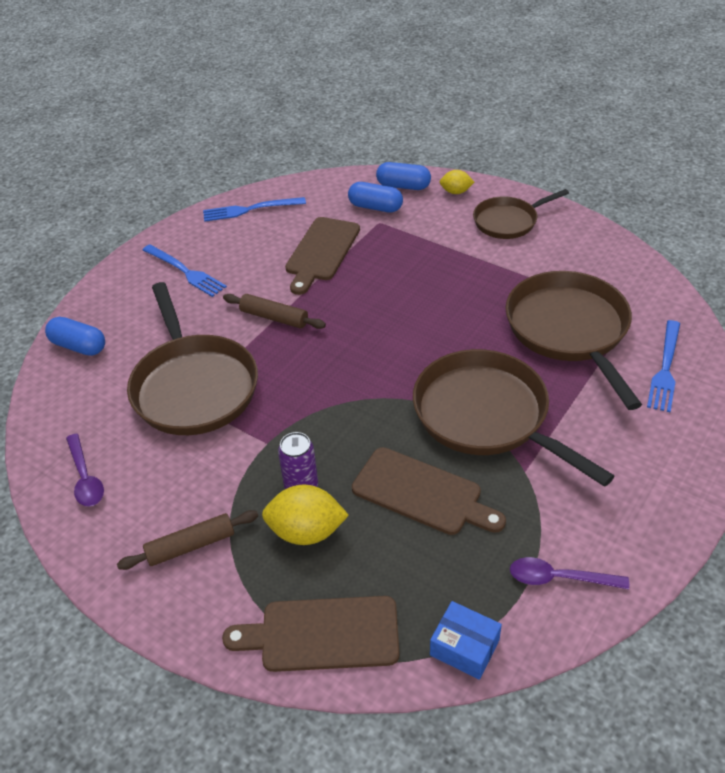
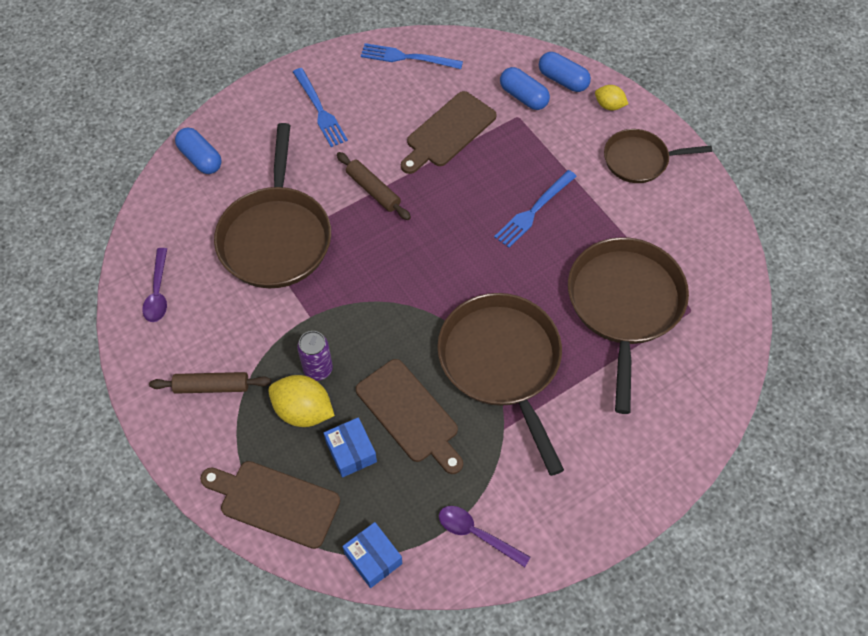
camera: 20 degrees right, 15 degrees up
(380, 551) = (351, 452): none -> blue box
(665, 369) = (686, 379): blue fork -> blue fork (534, 211)

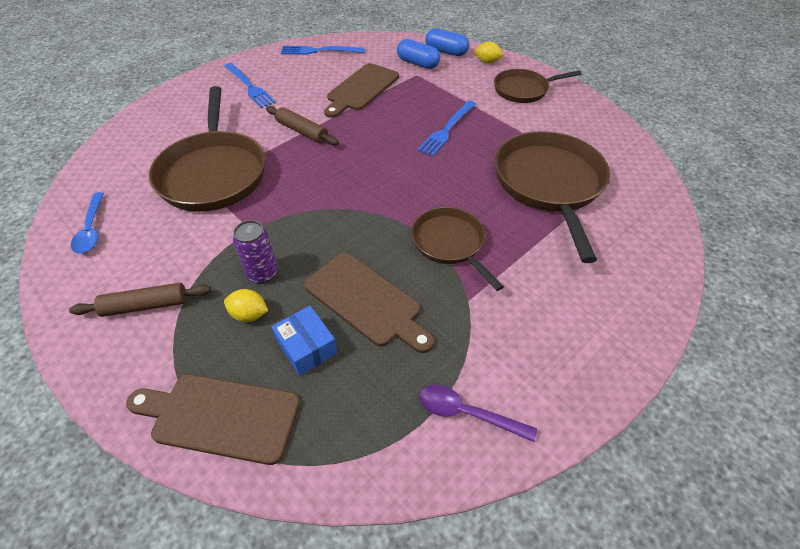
camera: 10 degrees left, 10 degrees down
(158, 292) = (91, 230): purple spoon -> blue spoon
(200, 158) = (142, 127): blue capsule -> none
(303, 411) = (249, 314): yellow lemon -> yellow lemon, size x0.59
(373, 558) = (348, 464): blue box -> none
(502, 363) = (450, 243): brown pan -> brown pan, size x0.59

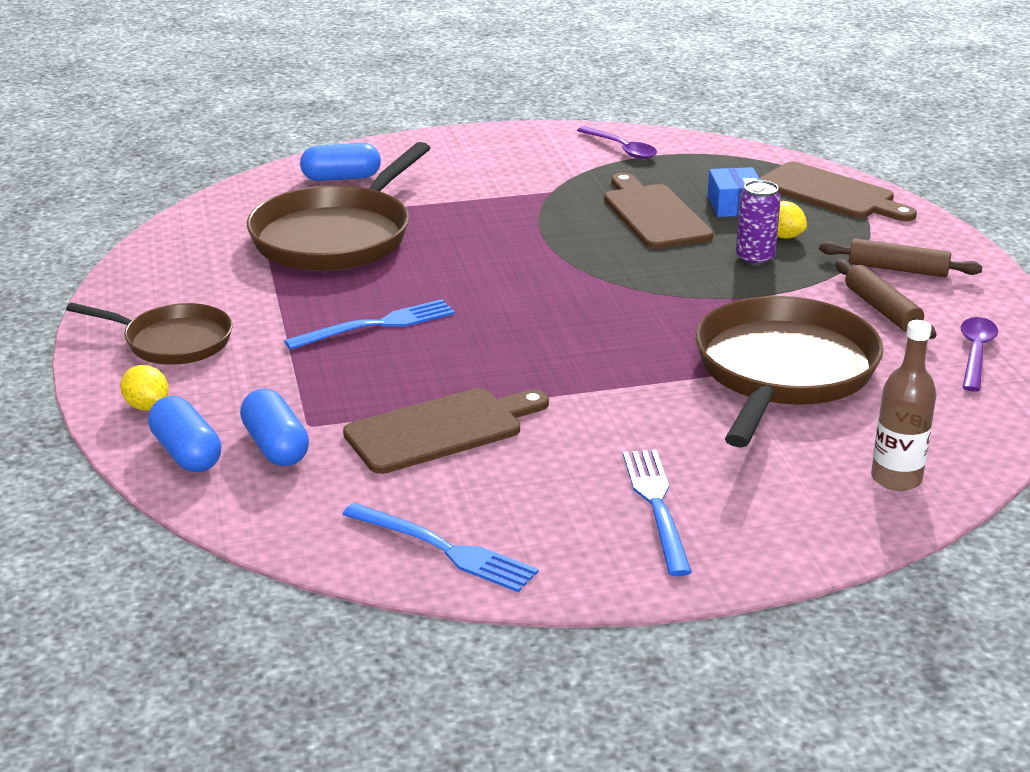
camera: 150 degrees left, 20 degrees down
(91, 230) = (975, 353): blue spoon -> purple spoon
(144, 129) = (896, 478): none -> brown bottle
(302, 131) = (607, 389): brown rolling pin -> brown rolling pin (881, 309)
(450, 243) = (522, 226): brown pan -> none
(629, 247) = (341, 178): none -> blue capsule

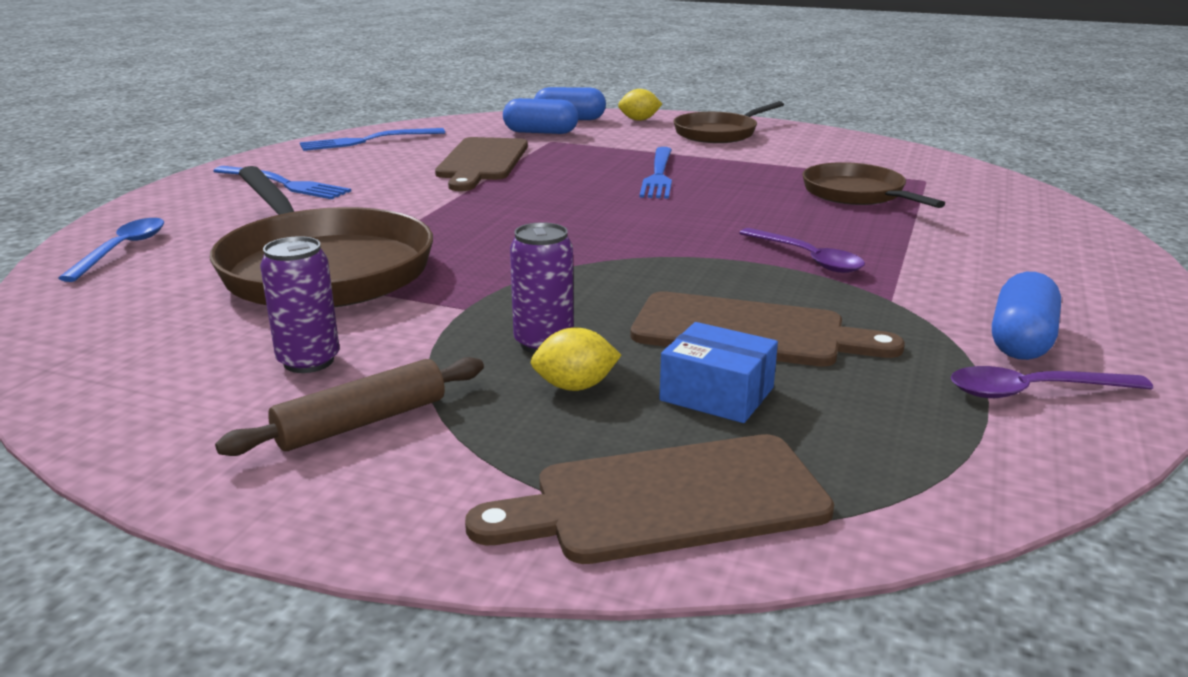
camera: 125 degrees right, 5 degrees down
(336, 236) = (857, 194): brown pan -> brown pan, size x0.59
(341, 178) = (1021, 221): blue capsule -> blue capsule (1020, 340)
(881, 309) = (308, 361): brown rolling pin -> purple can
(896, 478) = (123, 249): brown bottle -> blue spoon
(975, 353) = (135, 368): purple spoon -> purple spoon (808, 259)

